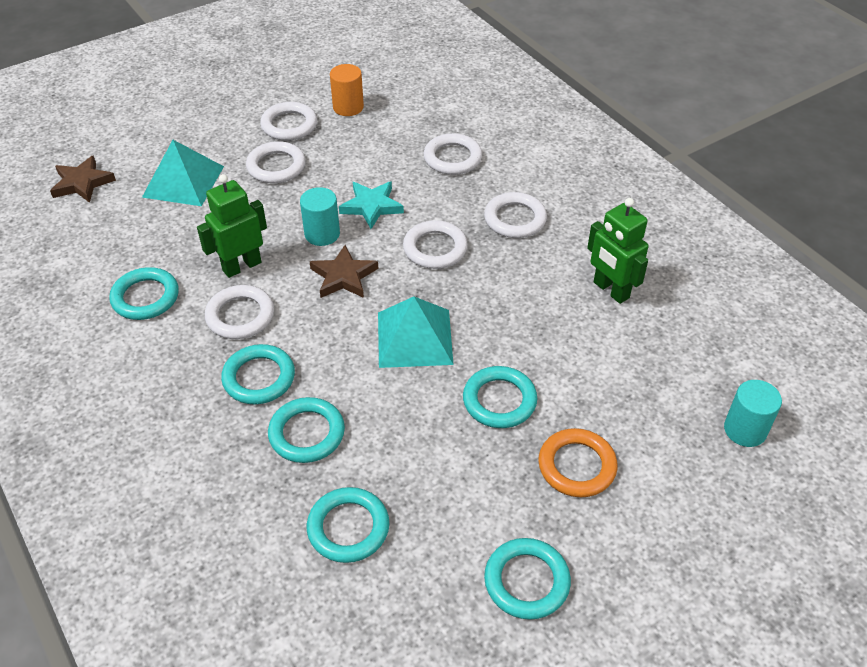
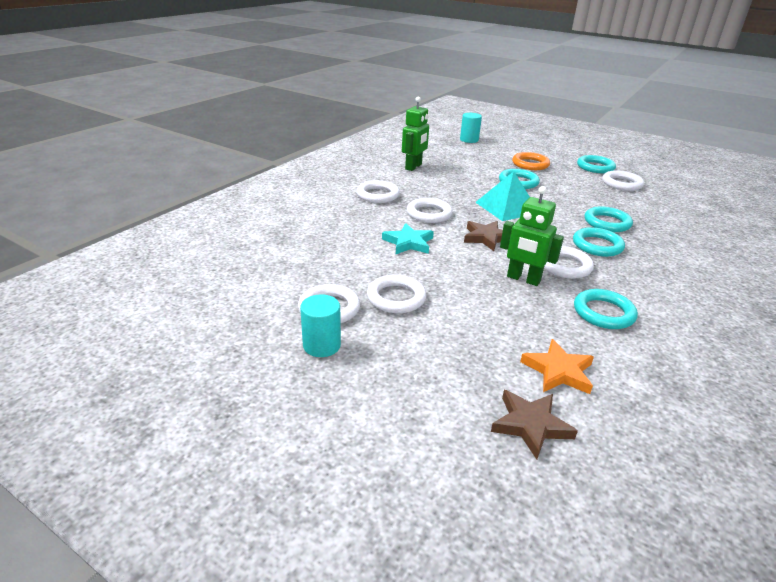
camera: 115 degrees left, 15 degrees down
(110, 223) = (558, 371): none -> orange star
(183, 181) = (461, 346): turquoise pyramid -> none
(322, 234) = (456, 255): turquoise cylinder -> turquoise cylinder (321, 345)
(348, 107) = (281, 282): orange cylinder -> none
(348, 528) = (634, 202): turquoise ring -> none
(452, 158) = (327, 223): white ring -> white ring (621, 184)

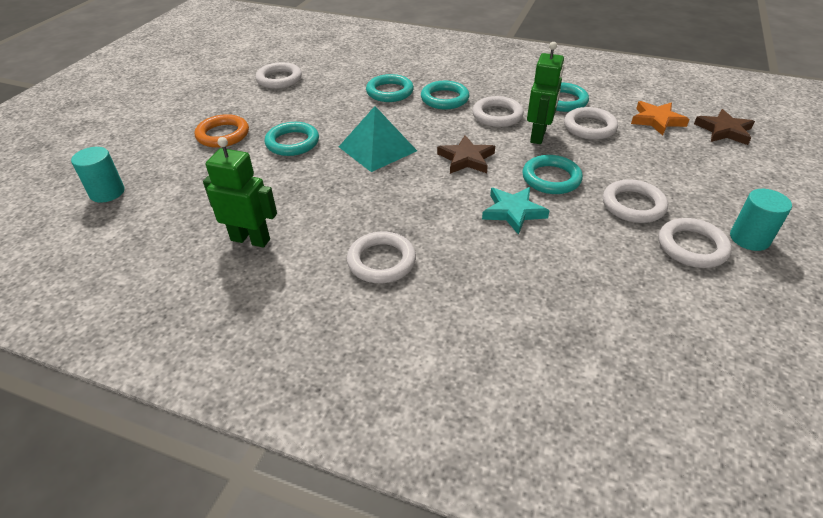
camera: 100 degrees left, 10 degrees up
(429, 214) = (424, 205): white ring -> white ring (589, 127)
(595, 167) = (227, 91): turquoise ring -> turquoise ring (551, 178)

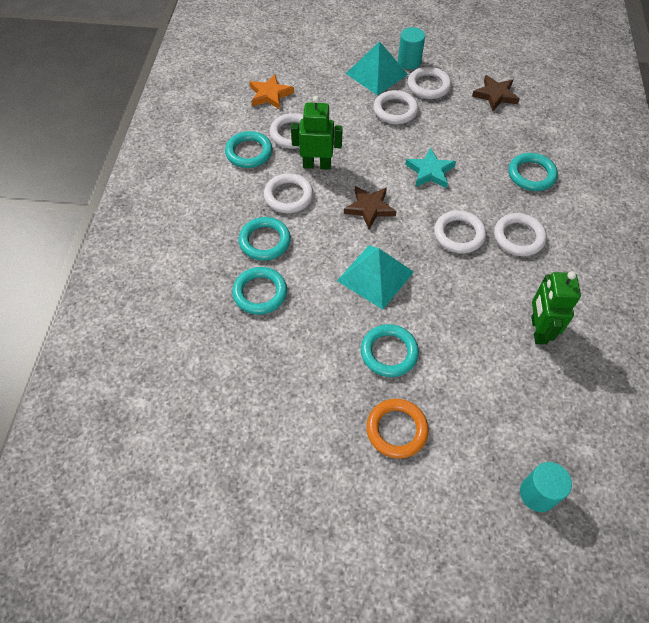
camera: 105 degrees left, 15 degrees up
(279, 79) = (250, 423): white ring -> white ring (459, 234)
(551, 178) = (378, 153): turquoise ring -> turquoise ring (531, 175)
(712, 202) = (376, 74): none -> turquoise pyramid
(724, 130) = (276, 60): brown star -> brown star (495, 95)

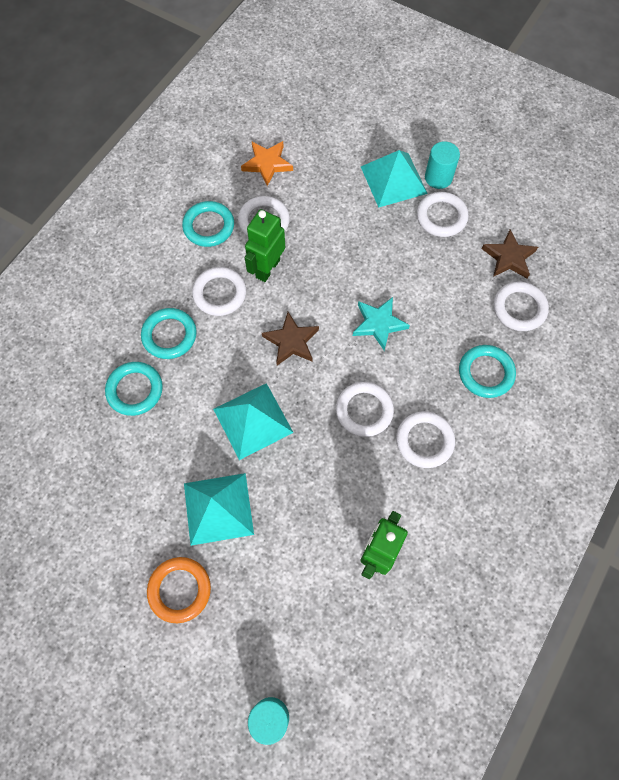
camera: 25 degrees right, 10 degrees up
(317, 165) = (267, 268): green robot -> green robot turned 90 degrees counterclockwise
(389, 352) = (218, 508): turquoise ring -> turquoise pyramid
(395, 110) = (386, 234): white ring -> white ring (519, 308)

